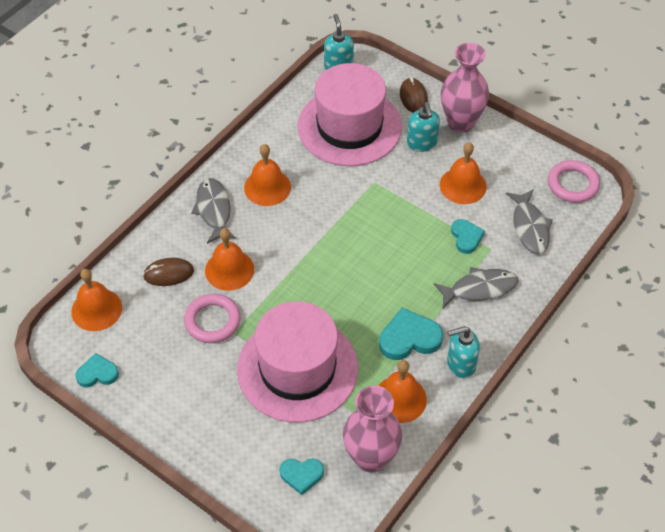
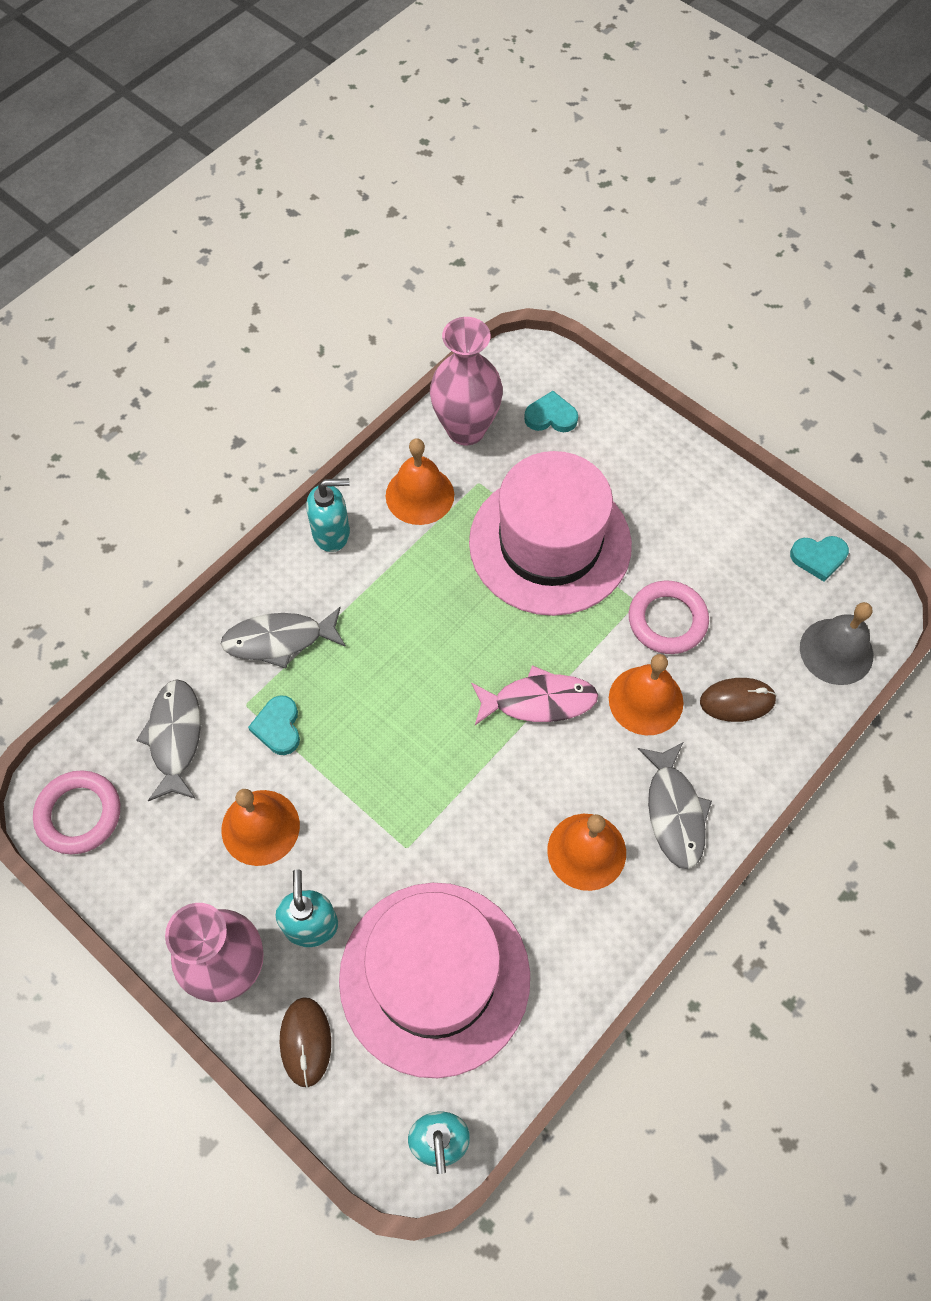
camera: 175 degrees left, 10 degrees up
(96, 309) = (836, 651): orange bell -> grey bell
(300, 264) = (539, 701): none -> pink fish
(409, 338) = (394, 574): turquoise heart -> none

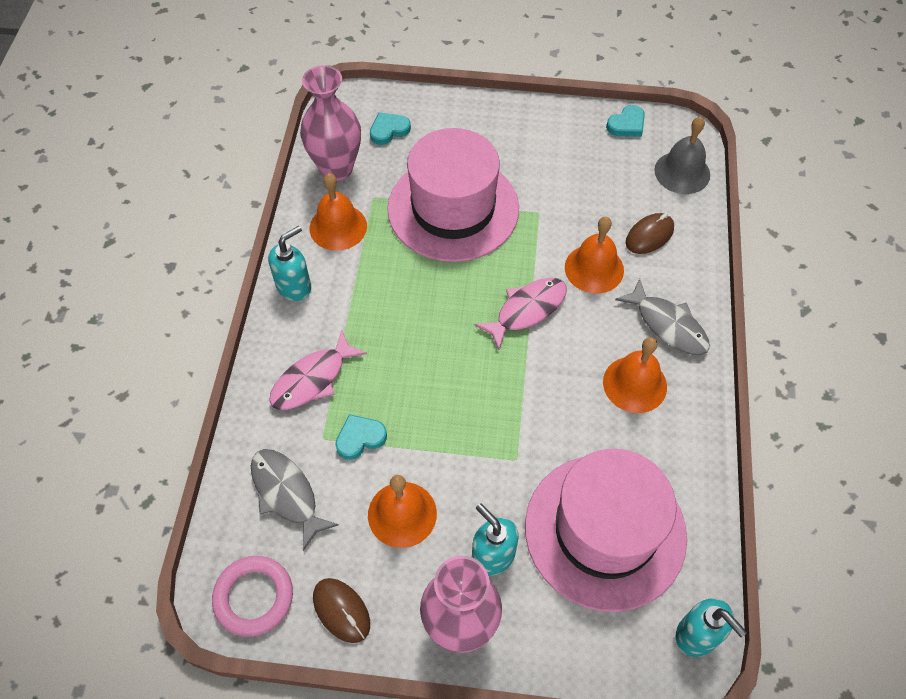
camera: 35 degrees left, 5 degrees down
(278, 727) = (360, 438): turquoise heart -> turquoise heart turned 105 degrees clockwise
(279, 640) = (313, 379): grey fish -> pink fish
(305, 1042) = (553, 637): brown mouse -> brown mouse (341, 611)
(667, 620) = (567, 212): pink ring -> none

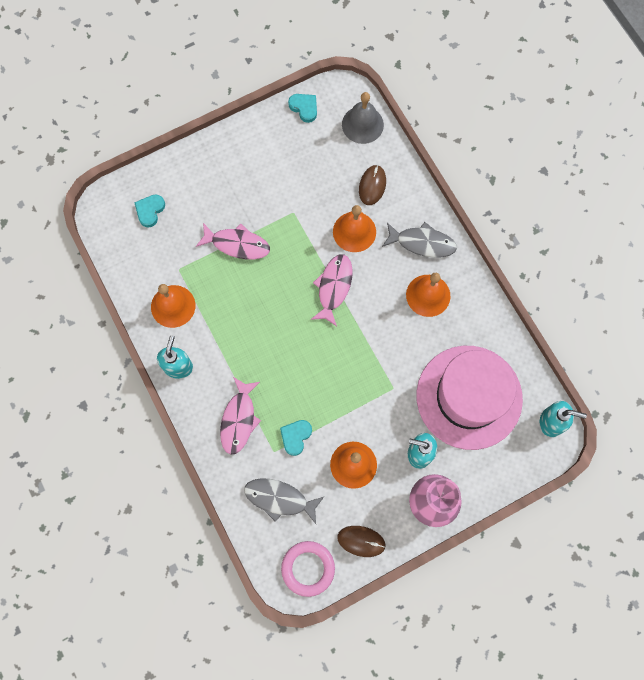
camera: 35 degrees left, 15 degrees up
(336, 168) = (137, 263): pink vase -> none
(453, 208) = (237, 244): pink hat -> pink fish
(627, 124) = (304, 108): turquoise heart -> turquoise heart turned 60 degrees counterclockwise

